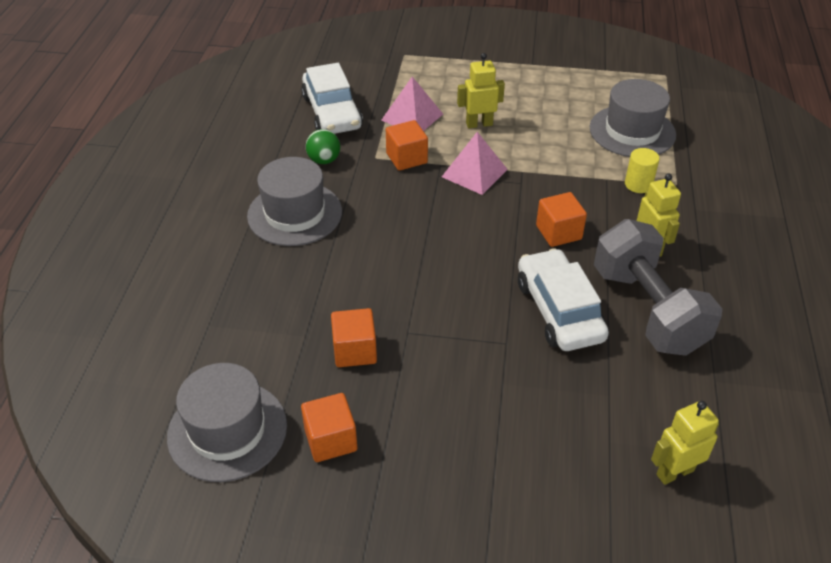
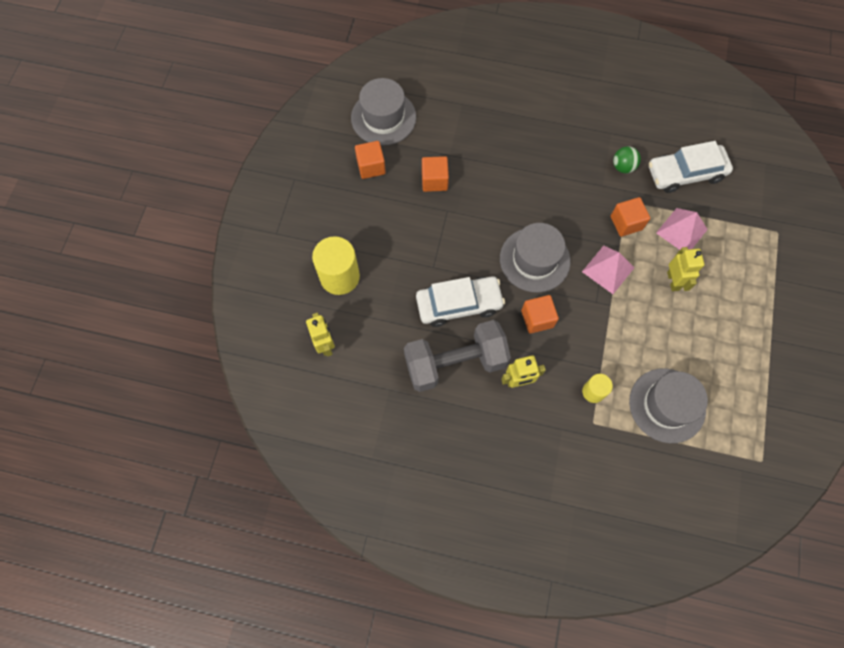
camera: 95 degrees right, 25 degrees up
(295, 214) = (562, 148): grey hat -> grey hat (534, 260)
(550, 465) = (339, 276): none -> yellow cylinder

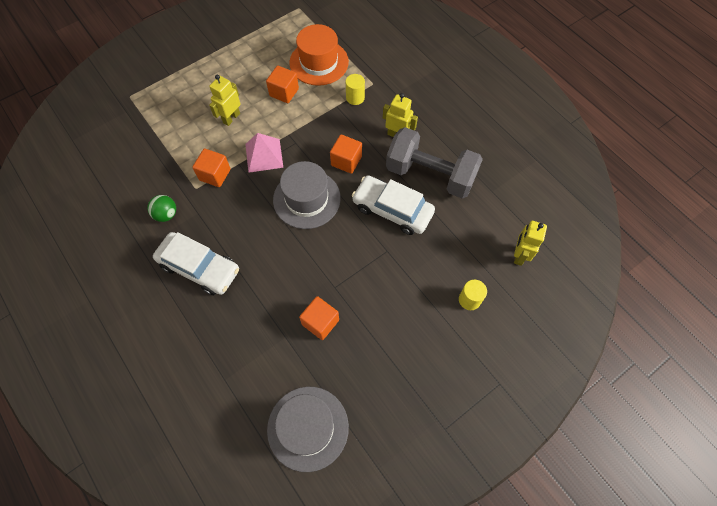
camera: 140 degrees left, 5 degrees down
(339, 276) = (469, 299): yellow cylinder -> yellow cylinder, size x0.54
(371, 166) = (363, 382): orange cube -> orange cube (284, 92)
(667, 405) = (319, 62): grey hat -> orange hat
(681, 231) = (186, 142): pink pyramid -> none
(685, 173) = (131, 175): white car -> white car (199, 267)

